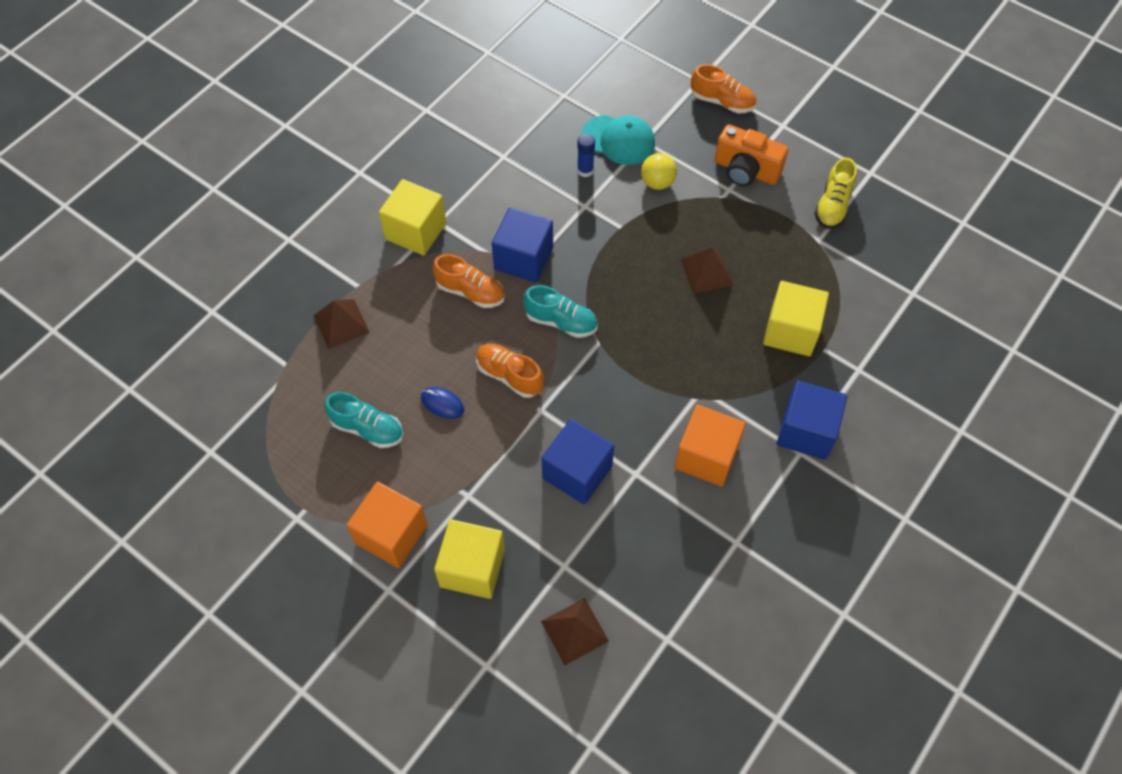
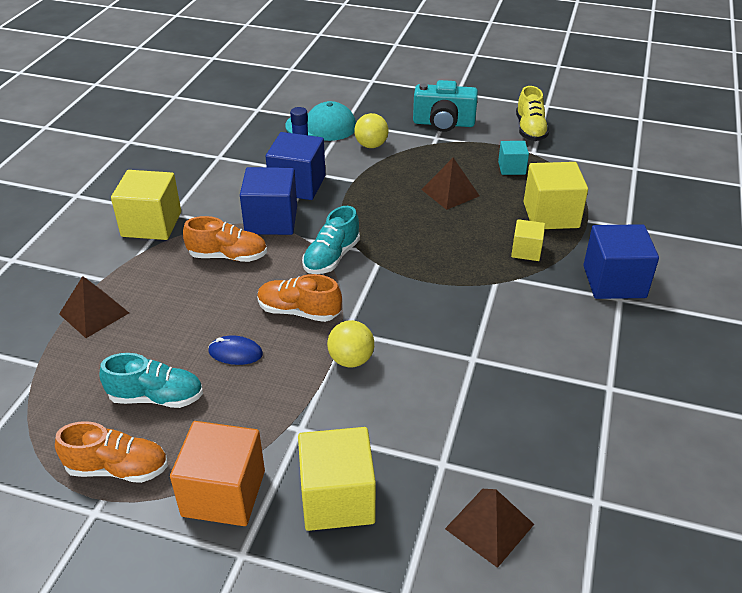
camera: 20 degrees left, 20 degrees down
(533, 442) = (351, 360): none -> yellow ball
(561, 322) = (331, 257): turquoise shoe -> turquoise shoe turned 120 degrees clockwise
(577, 472) = (411, 373): blue cube -> blue cube (297, 185)
(706, 456) = (534, 325): orange cube -> none
(722, 102) = (398, 88): orange shoe -> orange shoe (118, 468)
(743, 369) = (526, 251): none -> yellow cube
(746, 170) = (443, 123): orange camera -> turquoise camera
(784, 256) = (511, 168): none -> turquoise cube

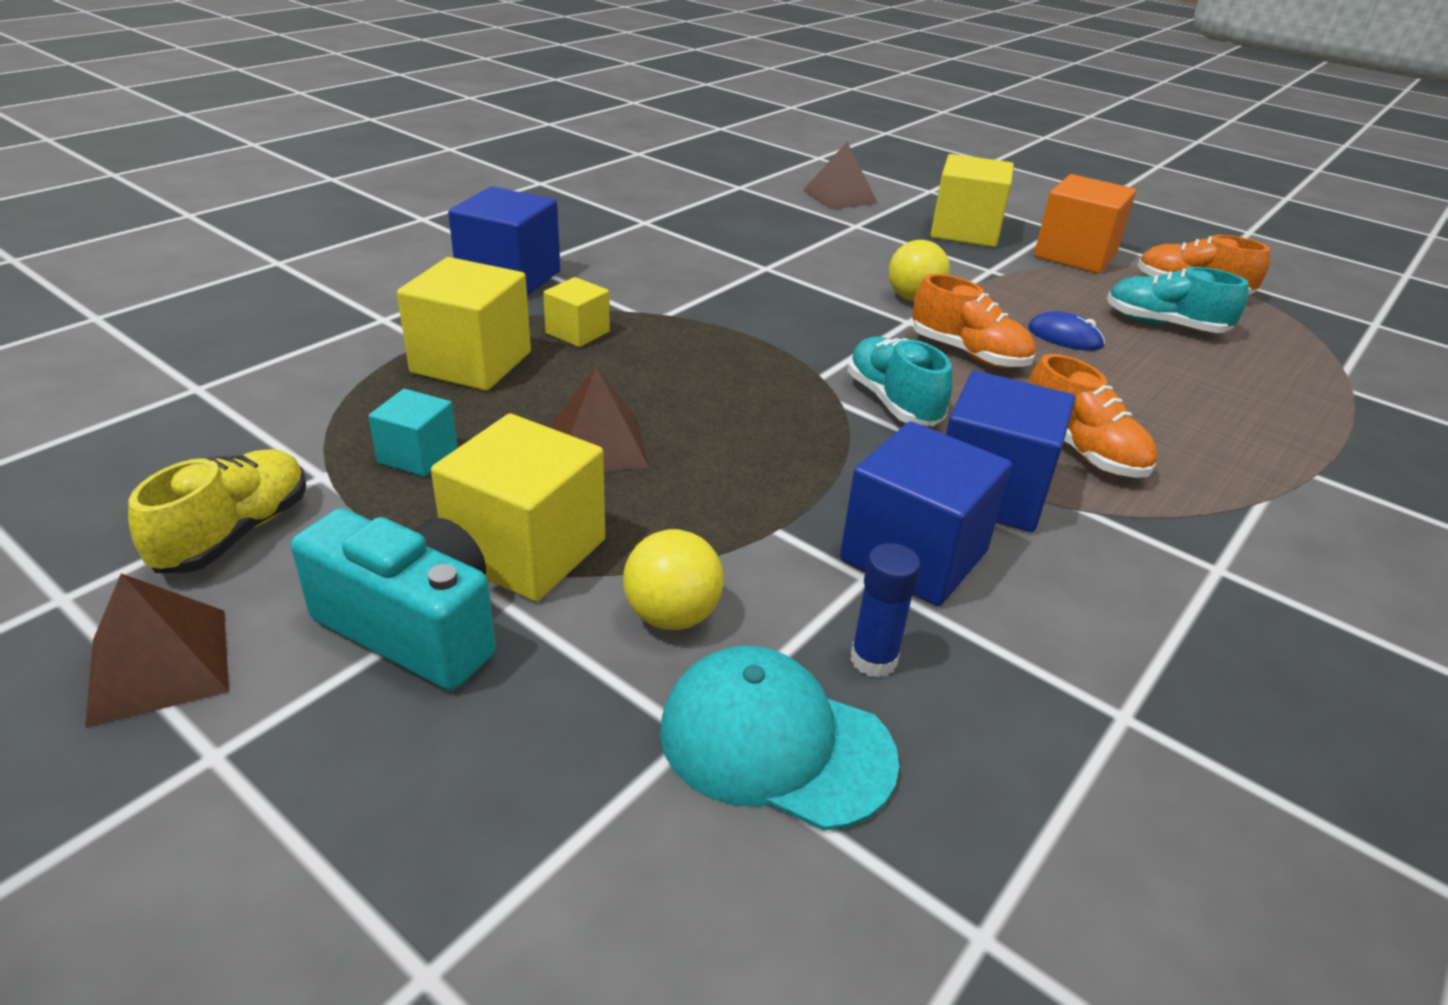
camera: 160 degrees left, 5 degrees down
(94, 313) = (1301, 428): brown pyramid -> brown pyramid (159, 665)
(151, 224) = (1260, 555): yellow cube -> yellow cube (526, 550)
(228, 256) = (1081, 451): orange shoe -> orange shoe turned 150 degrees counterclockwise
(331, 257) = (893, 402): turquoise shoe -> turquoise shoe turned 75 degrees counterclockwise

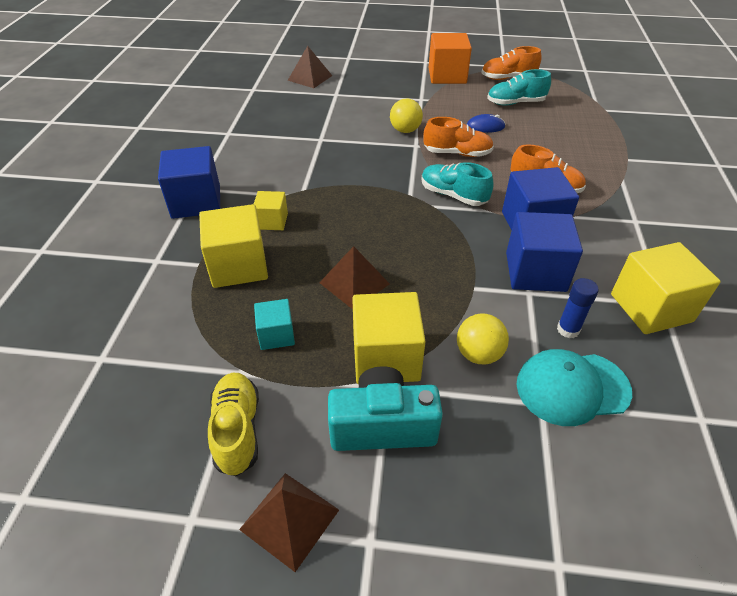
camera: 30 degrees left, 10 degrees up
(965, 231) = (388, 79): yellow cube -> yellow cube (651, 308)

